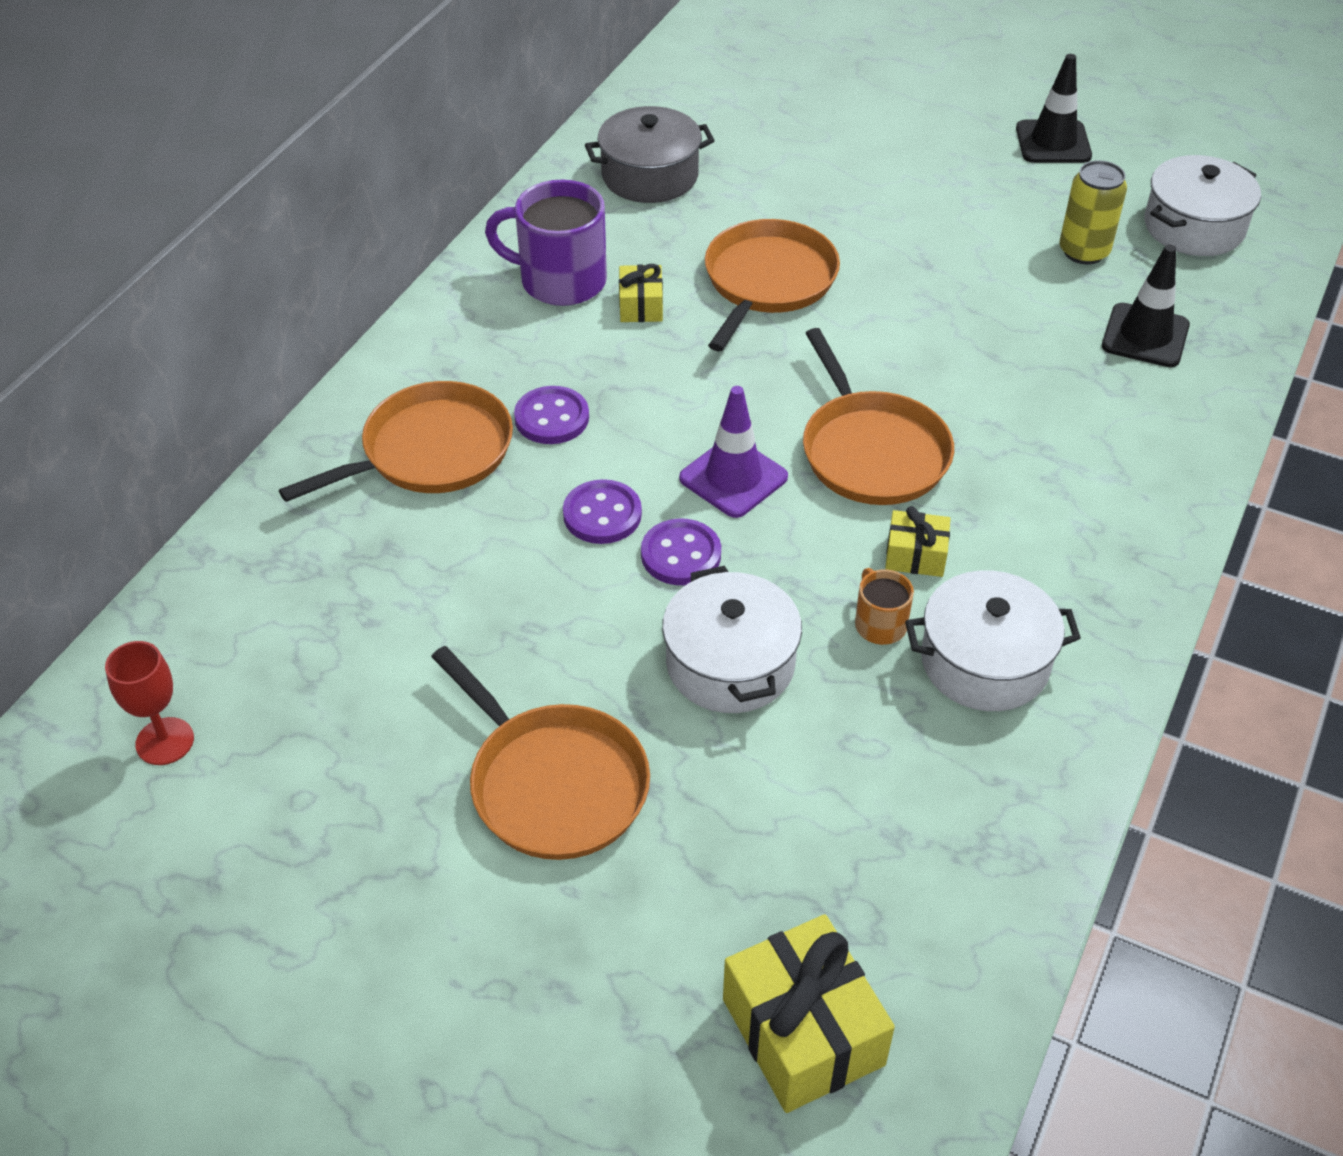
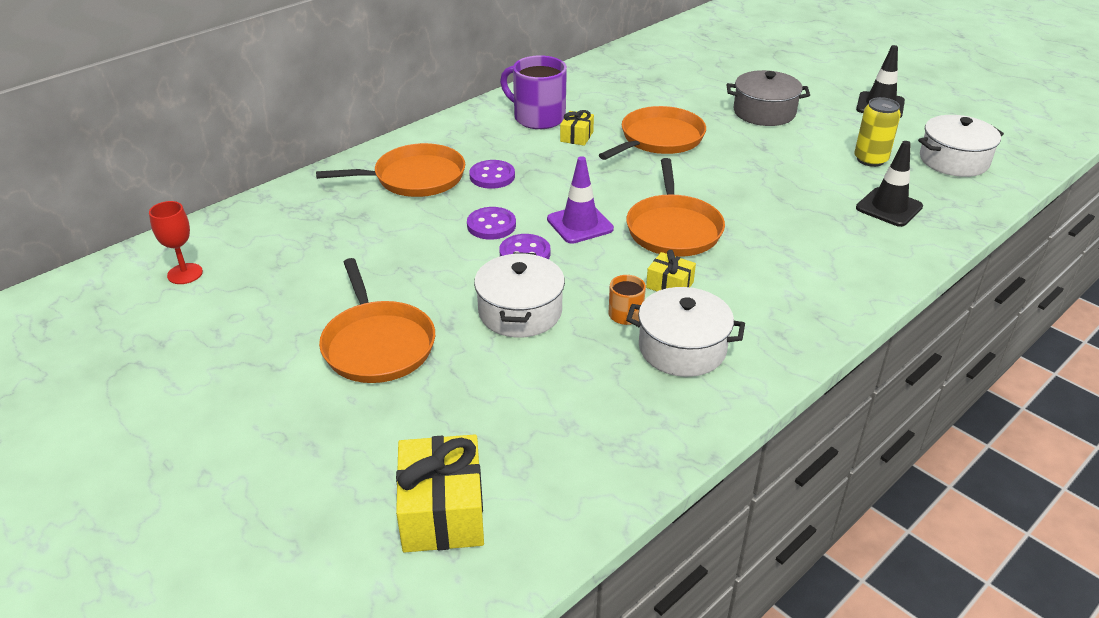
camera: 20 degrees right, 10 degrees down
(650, 176) = (619, 81): grey pot -> grey pot (764, 112)

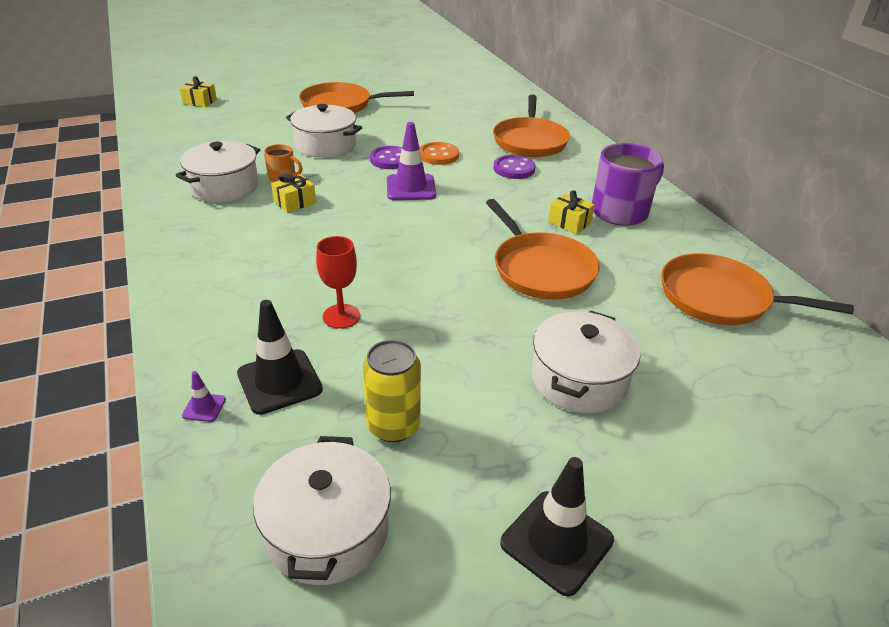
camera: 110 degrees right, 0 degrees up
(185, 274) = (457, 72): red goblet -> red goblet (341, 316)
(442, 511) = (200, 102): yellow gift -> yellow gift, size x0.54
(491, 225) = (438, 155): purple button -> orange button
(673, 229) = (367, 226): orange pan -> orange pan (720, 298)
(764, 112) = (579, 379): grey pot -> white pot
(942, 227) = (204, 407): none -> purple traffic cone

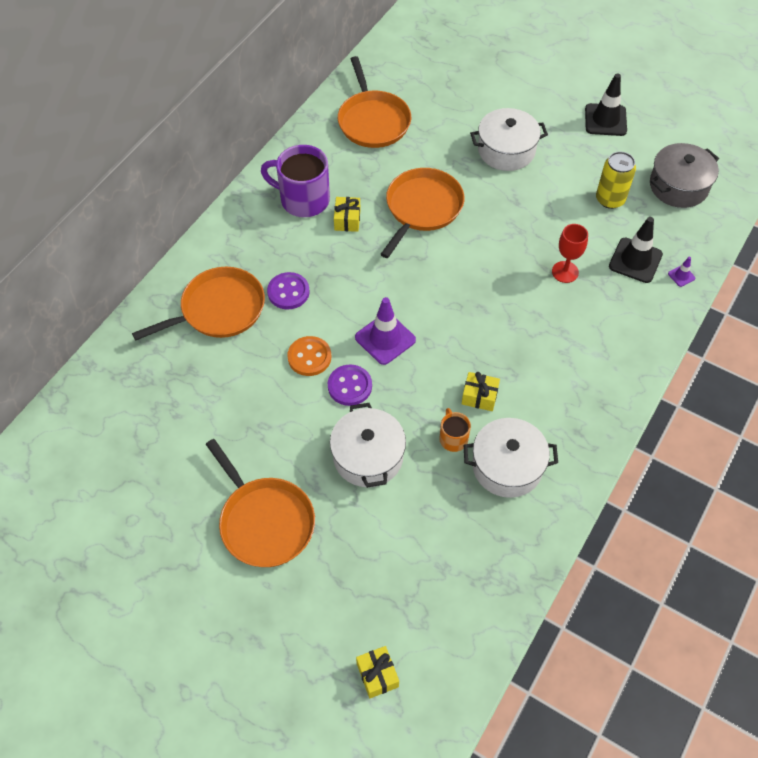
camera: 125 degrees left, 20 degrees up
(327, 530) = (678, 186): white pot -> grey pot

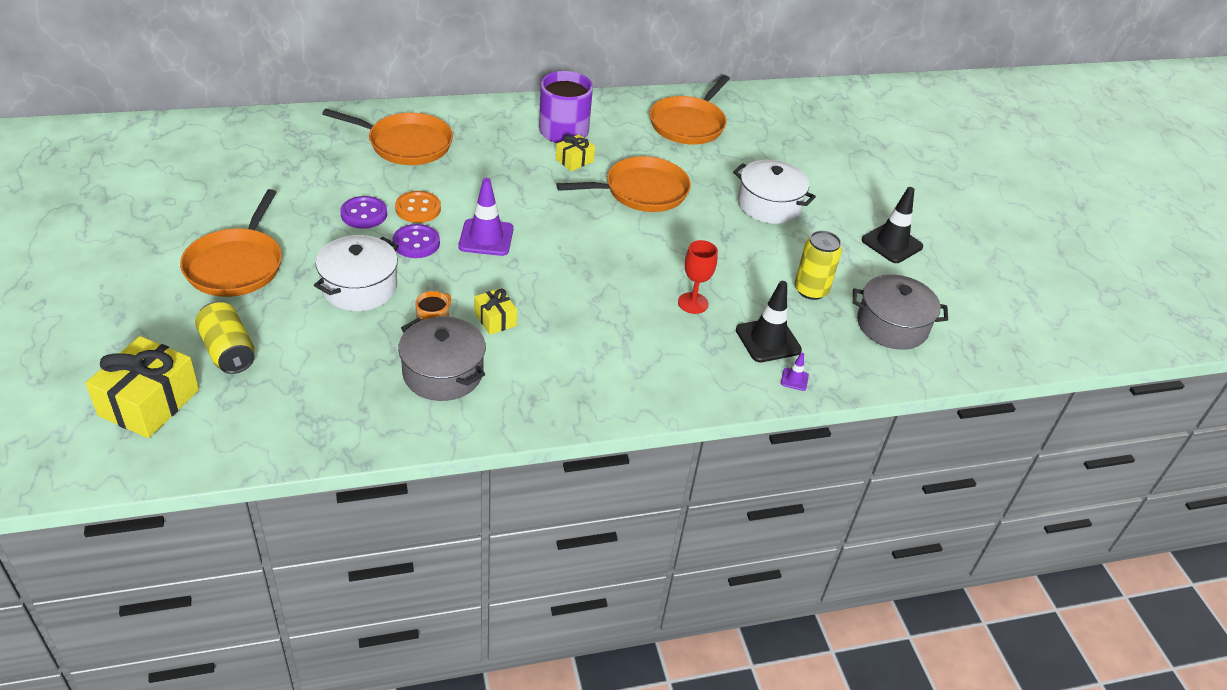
camera: 40 degrees right, 15 degrees down
(288, 292) = (466, 167): purple button -> purple button (364, 214)
(364, 588) = (228, 351): none -> yellow can
(377, 675) = (149, 403): yellow gift -> yellow gift, size x1.87
(507, 466) = (443, 373): white pot -> grey pot

